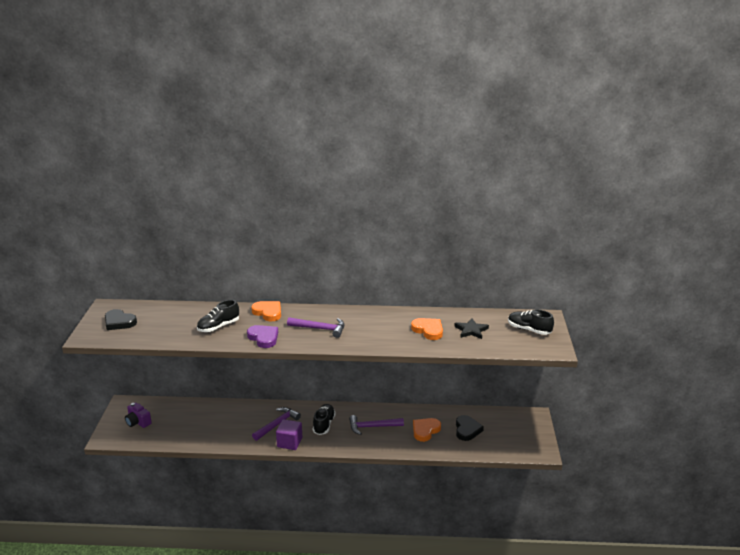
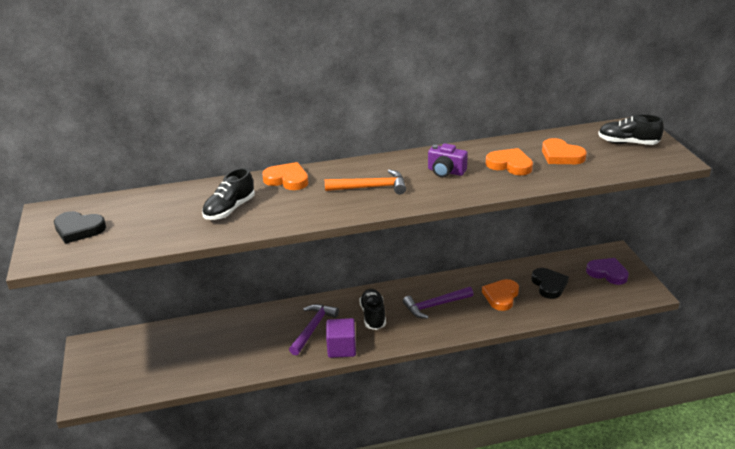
camera: 15 degrees left, 5 degrees up
(138, 422) = (120, 366): purple camera -> purple camera (446, 171)
(263, 338) = (302, 212): purple heart -> purple heart (607, 273)
(320, 329) = (371, 187): purple hammer -> orange hammer
(471, 330) = (561, 155): black star -> orange heart

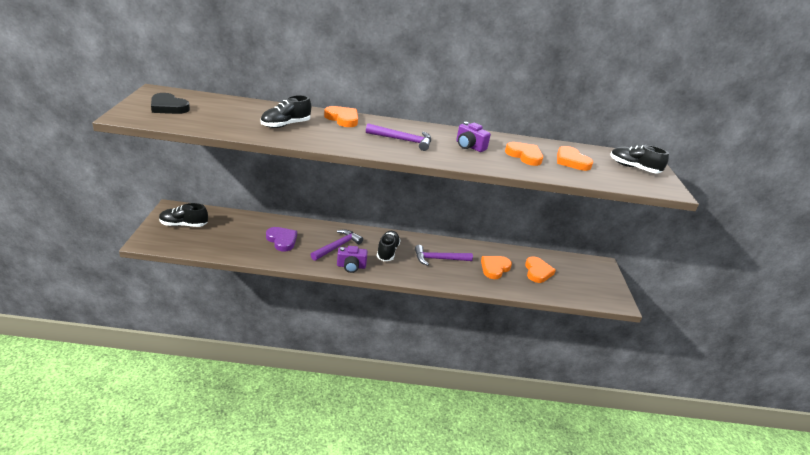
camera: 10 degrees right, 0 degrees up
(115, 362) = (184, 225): none -> black shoe
(341, 348) = (351, 266): purple cube -> purple camera
(371, 187) = (403, 140): orange hammer -> purple hammer
(549, 285) = (537, 272): black heart -> orange heart
(607, 273) = (590, 277): purple heart -> purple heart (282, 240)

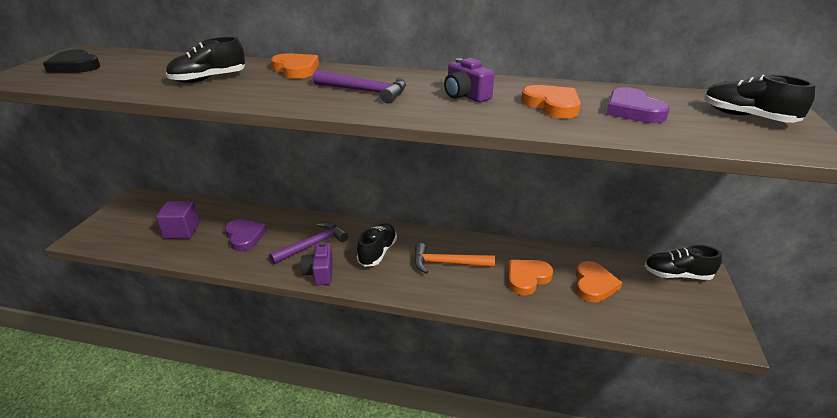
camera: 15 degrees right, 0 degrees up
(184, 225) = (137, 217): black shoe -> black shoe (677, 275)
(228, 236) = (182, 231): none -> purple cube
(351, 266) = (320, 273): purple camera -> purple camera turned 75 degrees clockwise
(439, 259) = (447, 263): purple hammer -> orange hammer
(571, 161) = (632, 110): orange heart -> purple heart

